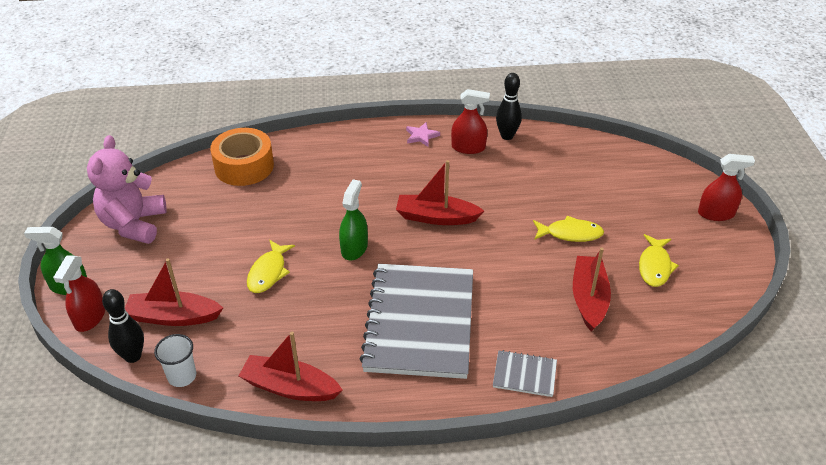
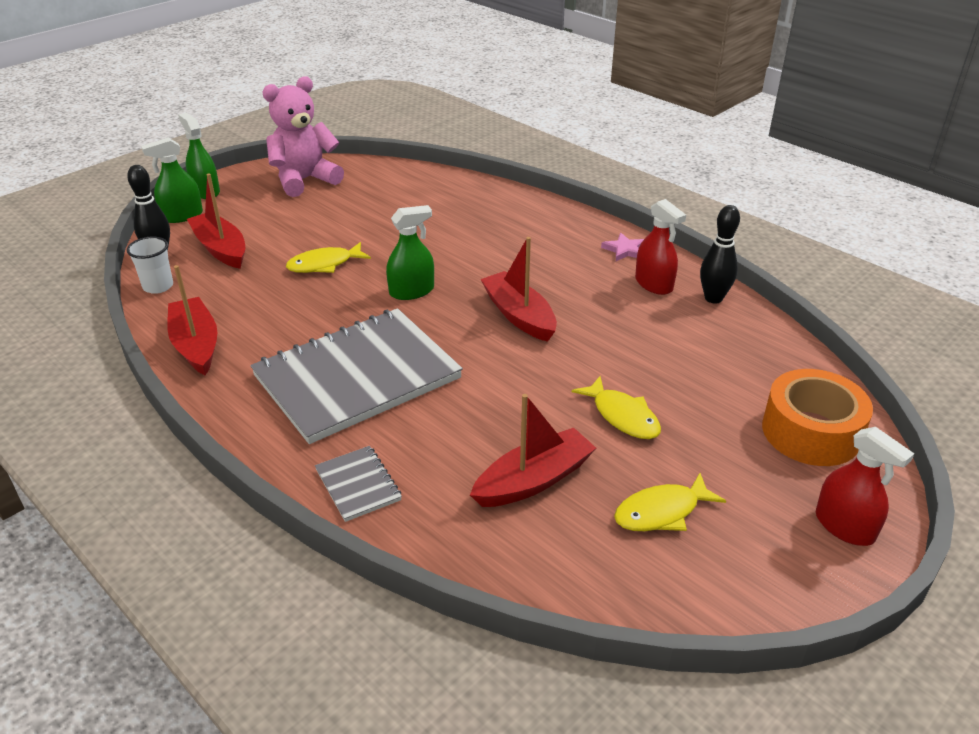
camera: 50 degrees right, 5 degrees down
(90, 317) = (182, 216): red spray bottle -> green spray bottle
(244, 166) = (440, 188): orange tape -> orange tape (811, 432)

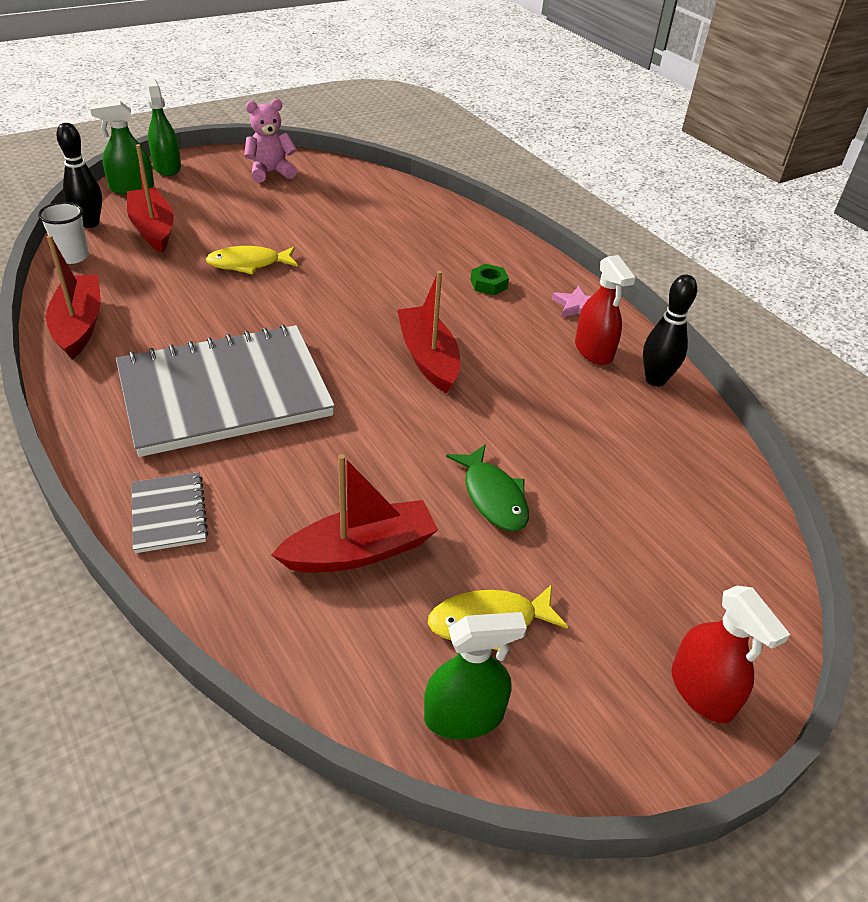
camera: 10 degrees right, 5 degrees up
(304, 180) = (270, 172): pink teddy bear -> pink teddy bear, size x0.66
(411, 291) = (325, 309): green spray bottle -> green spray bottle (464, 716)
(543, 245) = (489, 284): none -> green nut
(622, 416) = (493, 497): yellow fish -> green fish
(811, 432) = (707, 563): orange tape -> none

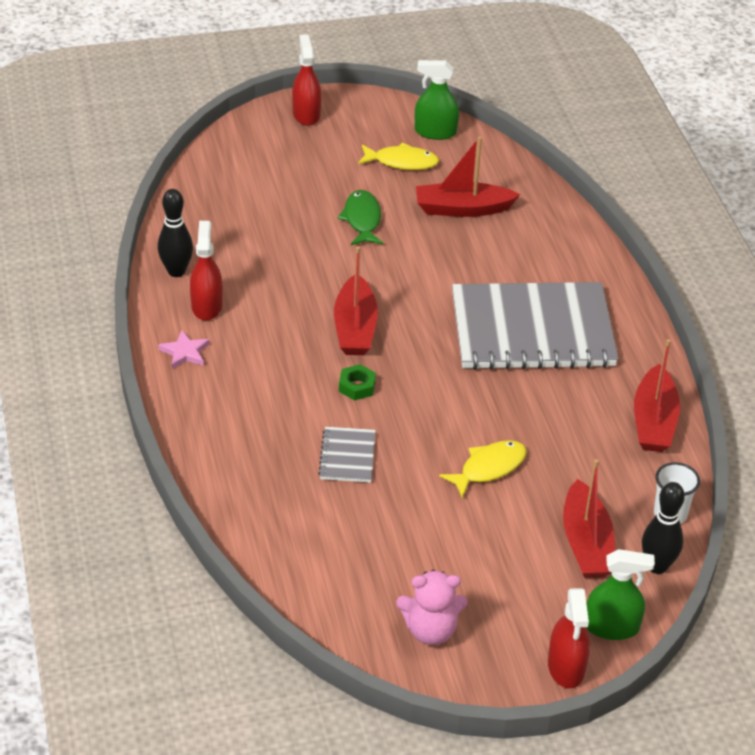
camera: 160 degrees left, 0 degrees up
(167, 167) = (566, 667): green spray bottle -> red spray bottle
(169, 514) = (579, 253): grey notebook -> grey notebook (347, 456)
(248, 264) = (489, 468): yellow fish -> yellow fish turned 45 degrees counterclockwise
(489, 284) = (254, 394): green nut -> green nut (357, 386)

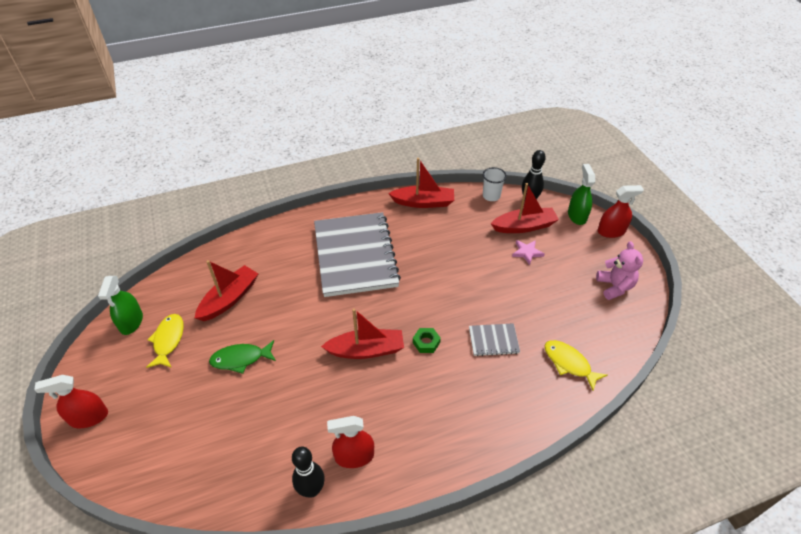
camera: 95 degrees left, 5 degrees up
(185, 352) = (412, 463): pink star -> pink star (527, 252)
(462, 209) = (229, 299): red boat -> red boat turned 135 degrees counterclockwise
(489, 468) = (481, 269): yellow fish -> yellow fish (569, 363)

